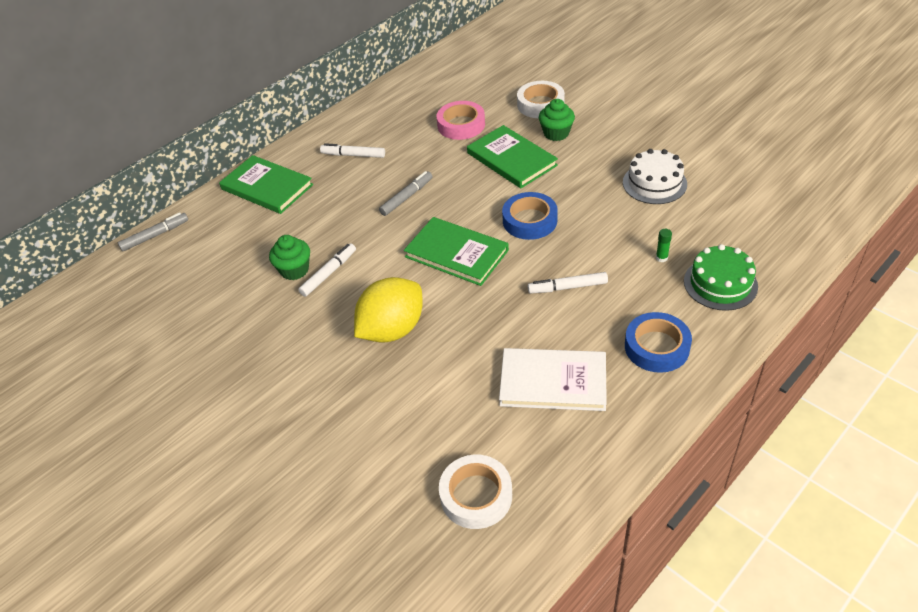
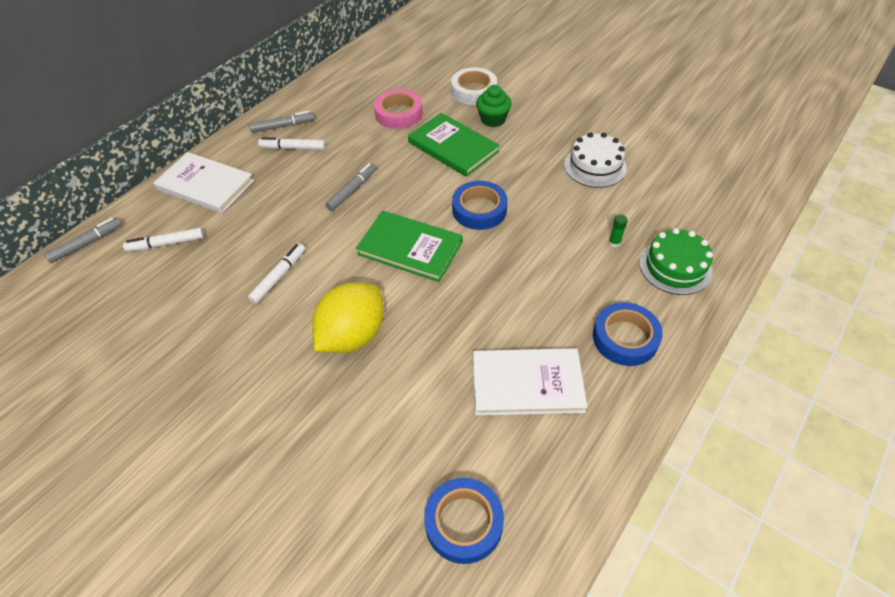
camera: 10 degrees left, 5 degrees up
(267, 187) = (205, 185): green book -> white book
(294, 270) = (242, 274): green cupcake -> none
(345, 134) = (283, 126): none -> grey marker
(476, 495) = (464, 523): white tape -> blue tape
(567, 287) = (527, 279): white marker -> white marker (166, 244)

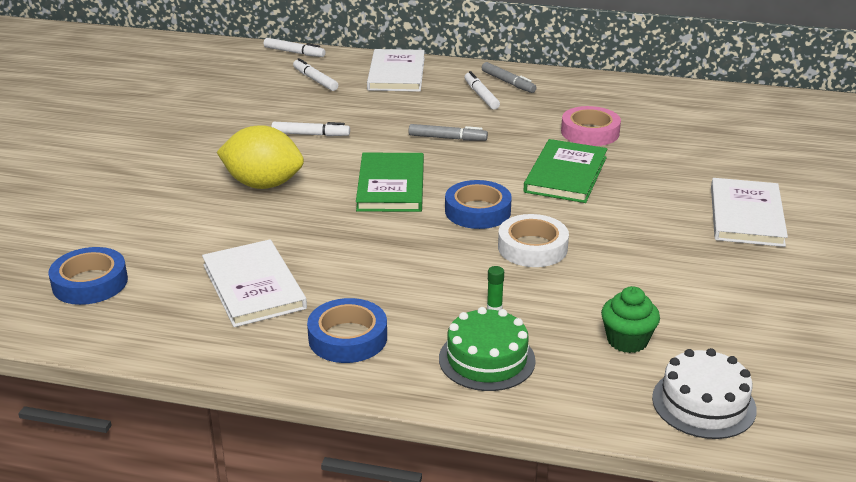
camera: 65 degrees right, 20 degrees down
(87, 243) = (294, 52): grey marker -> white marker
(474, 91) = (681, 165): white tape -> white tape (532, 247)
(493, 119) = (641, 188): green cupcake -> green cupcake (627, 340)
(553, 90) = (746, 216): none -> white book
(595, 166) = (623, 272): white cake -> white cake (703, 403)

